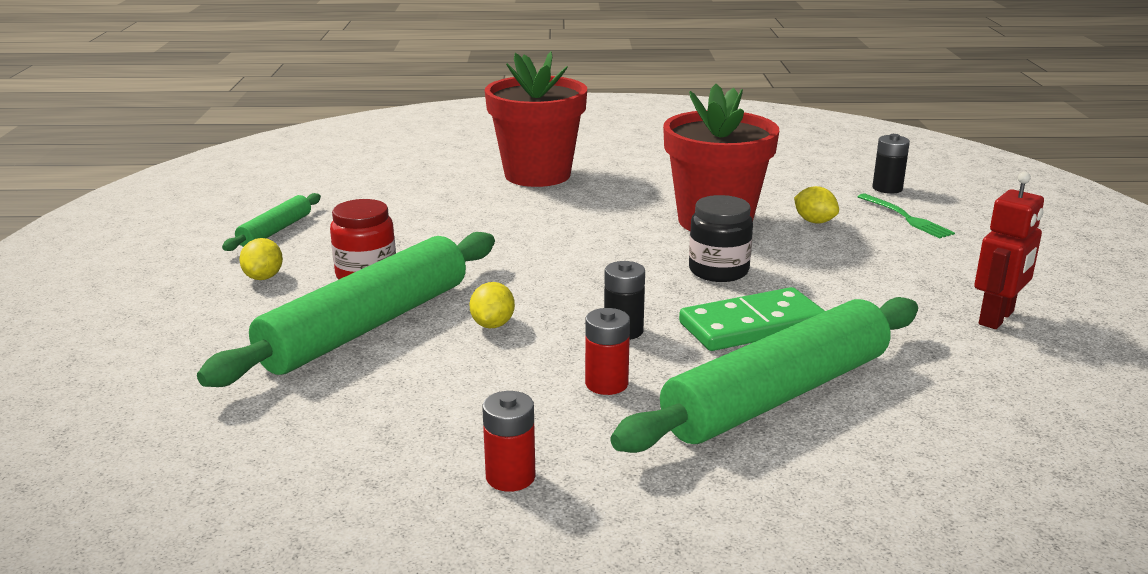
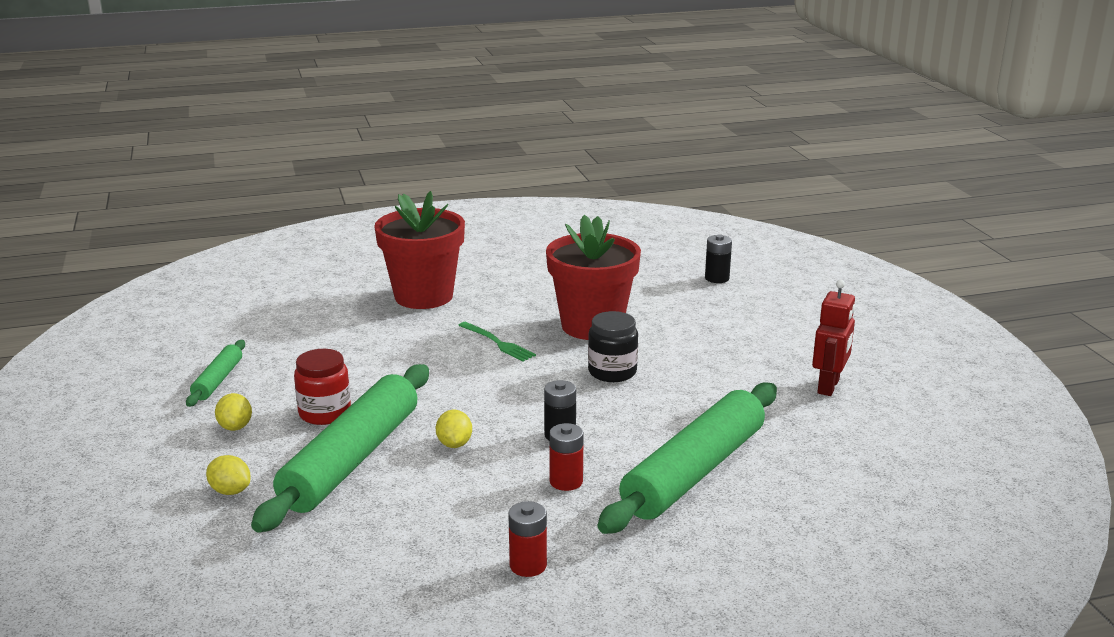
camera: 15 degrees left, 0 degrees up
(752, 325) = (655, 417): green domino -> none
(814, 221) = (670, 317): yellow lemon -> yellow lemon (230, 491)
(907, 218) = (740, 305): green fork -> green fork (498, 343)

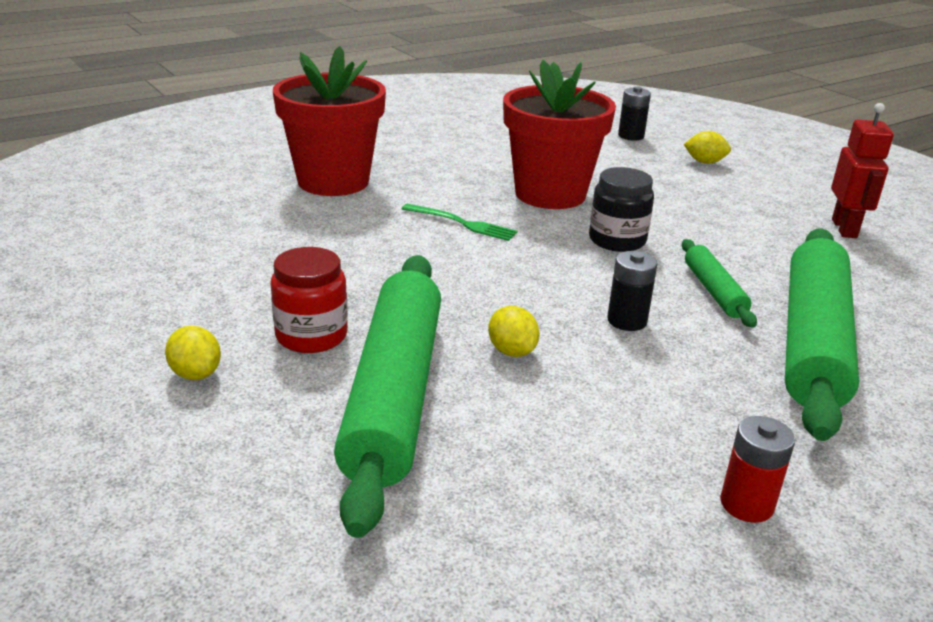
camera: 20 degrees left, 5 degrees up
(218, 380) = (129, 312): green rolling pin -> green rolling pin (713, 291)
(230, 491) = (249, 472): yellow lemon -> yellow lemon (704, 162)
(566, 481) = (686, 378): red battery -> none

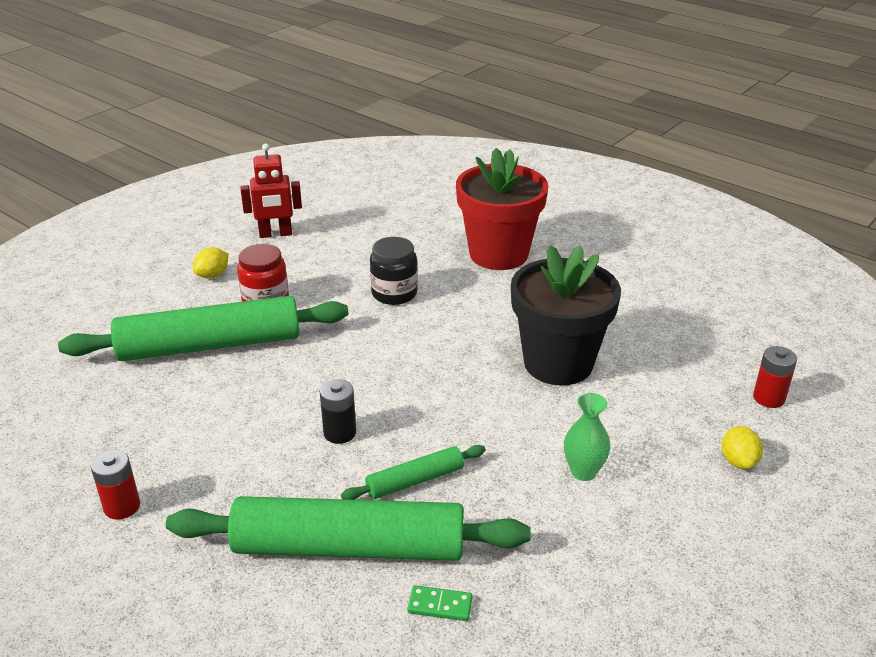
camera: 75 degrees right, 5 degrees up
(463, 223) = (463, 328): green fork -> none
(512, 351) = (274, 383): yellow lemon -> none
(550, 194) = (558, 363): red flower pot -> black flower pot
(617, 240) = (484, 414): black jar -> black jar (394, 293)
(631, 136) = (769, 398): black battery -> red battery
(710, 216) = (583, 472): none -> green vase
(844, 229) = (624, 584): red robot -> red robot (275, 234)
(884, 307) = (440, 605): none -> green domino

